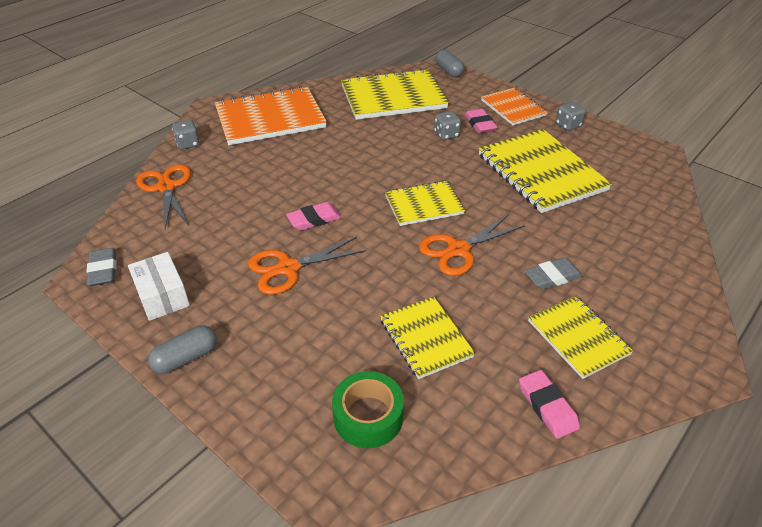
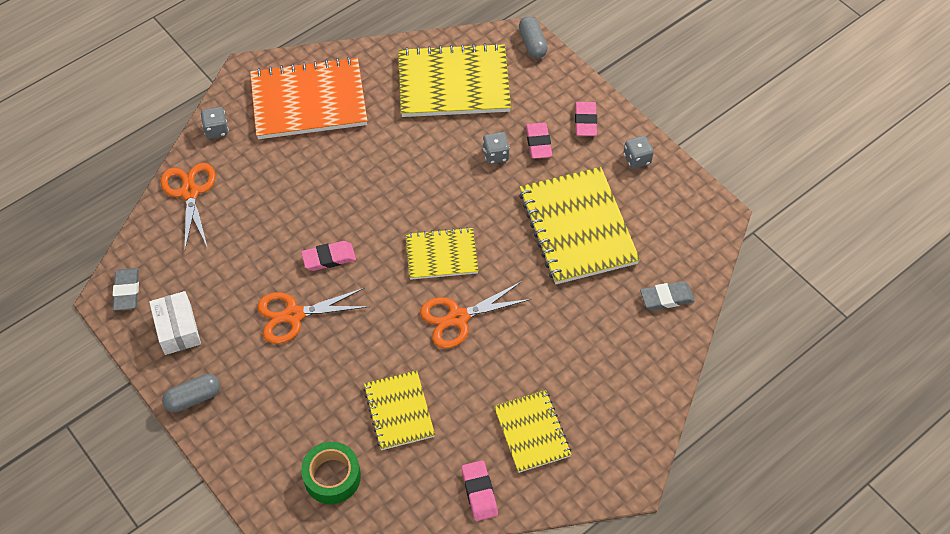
camera: 10 degrees right, 15 degrees up
(513, 108) = (585, 121): orange notebook -> pink eraser
(552, 277) = (535, 364): grey eraser -> grey eraser (666, 298)

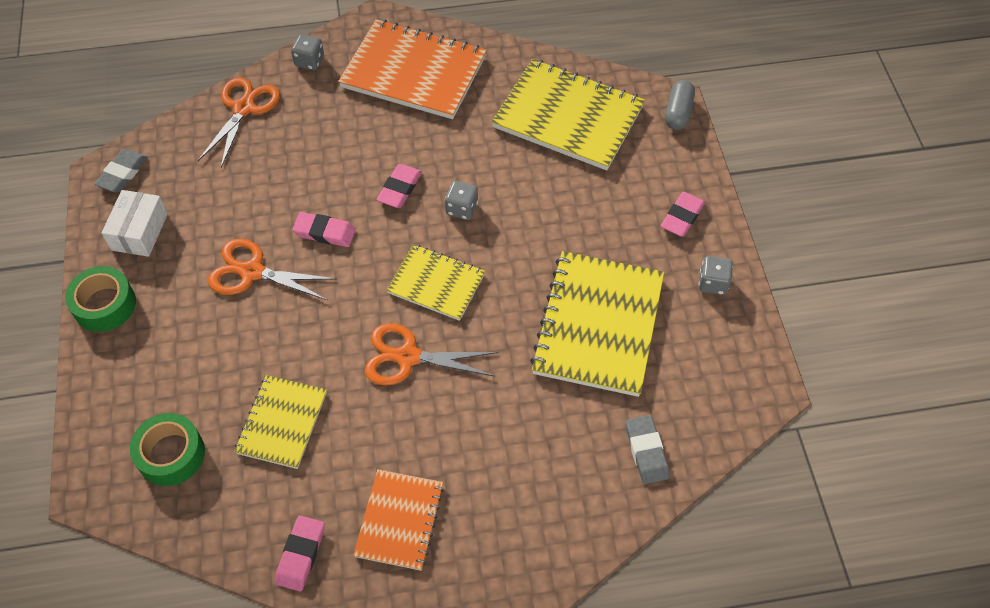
camera: 30 degrees right, 0 degrees up
(193, 398) = (105, 305): grey capsule -> green tape
(495, 155) = (562, 208): grey dice -> grey dice (462, 209)
(532, 432) = (399, 520): yellow notebook -> orange notebook
(538, 143) = (616, 216): pink eraser -> pink eraser (400, 189)
(666, 298) = (646, 451): grey eraser -> grey eraser turned 60 degrees clockwise

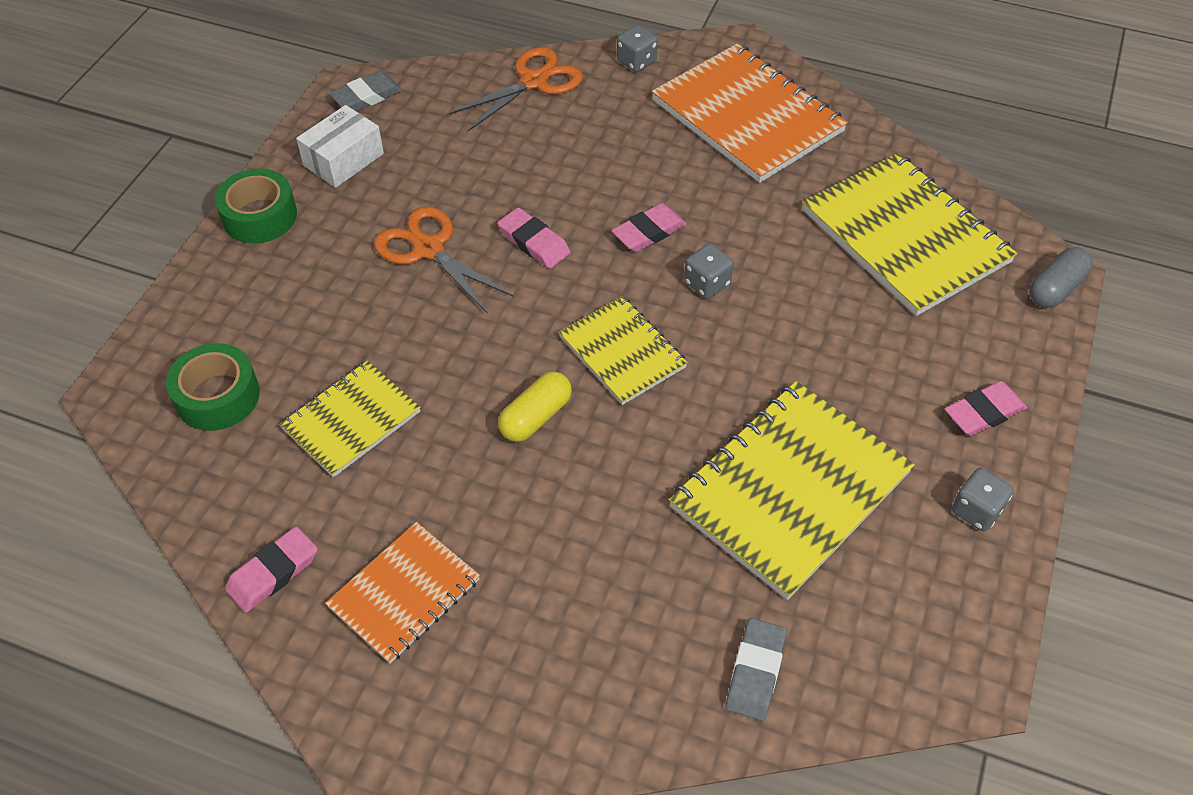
camera: 30 degrees right, 5 degrees down
(408, 357) = (536, 417): orange scissors -> yellow capsule

